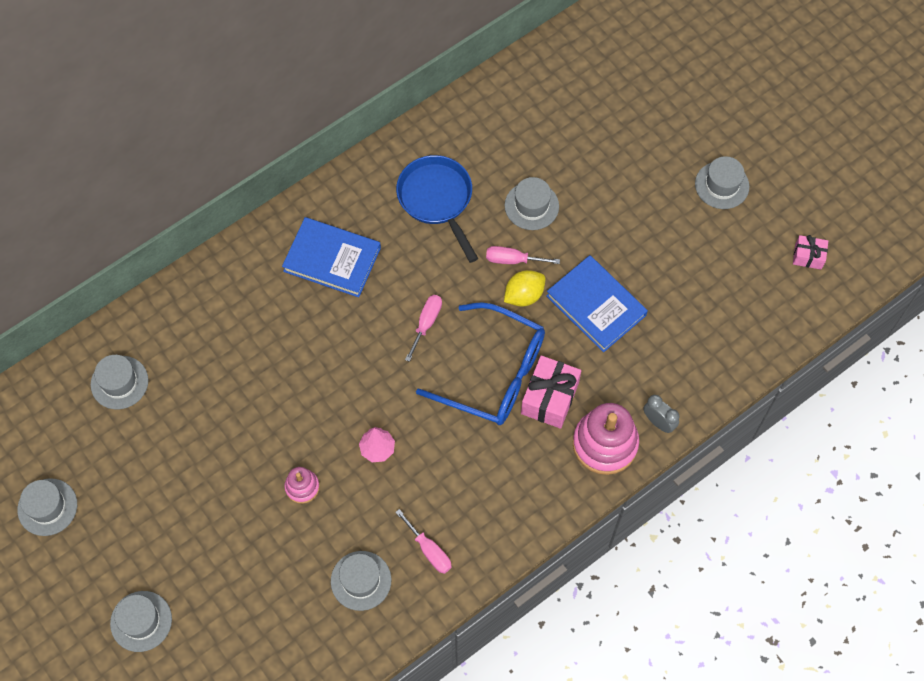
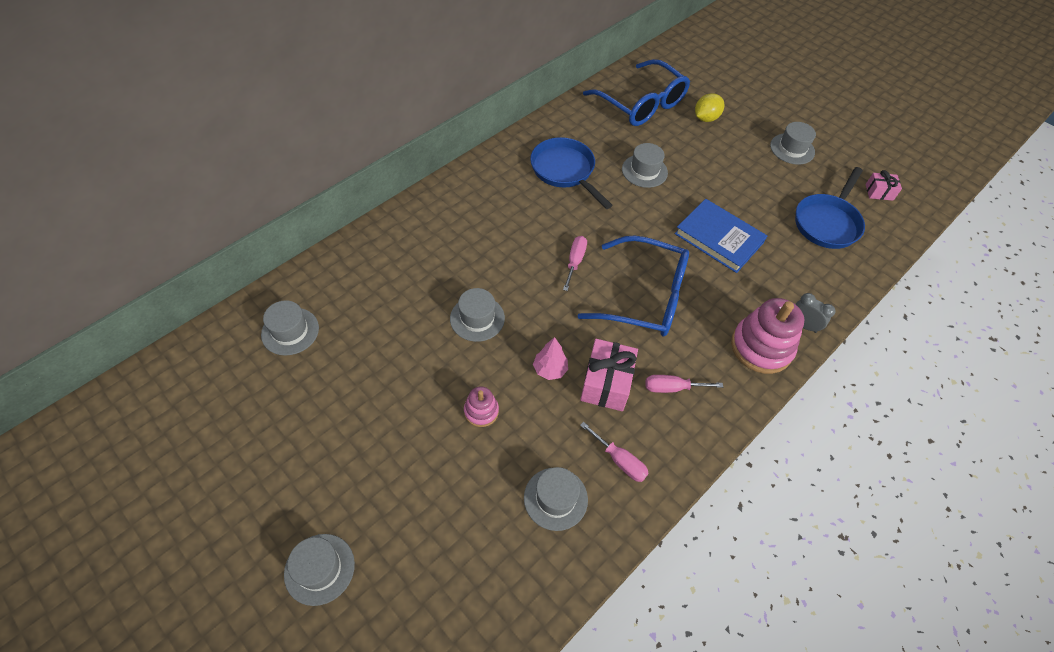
camera: 10 degrees left, 10 degrees down
(47, 507) = (214, 455): grey hat -> grey hat (477, 318)
(332, 259) = (482, 219): blue book -> none
(513, 260) = (639, 209): pink screwdriver -> pink screwdriver (672, 388)
(524, 295) = (655, 234): yellow lemon -> yellow lemon (705, 118)
(549, 398) = (700, 313): pink gift -> pink gift (606, 383)
(551, 103) = (642, 104): none -> blue glasses
(730, 294) = (827, 222): none -> blue pan

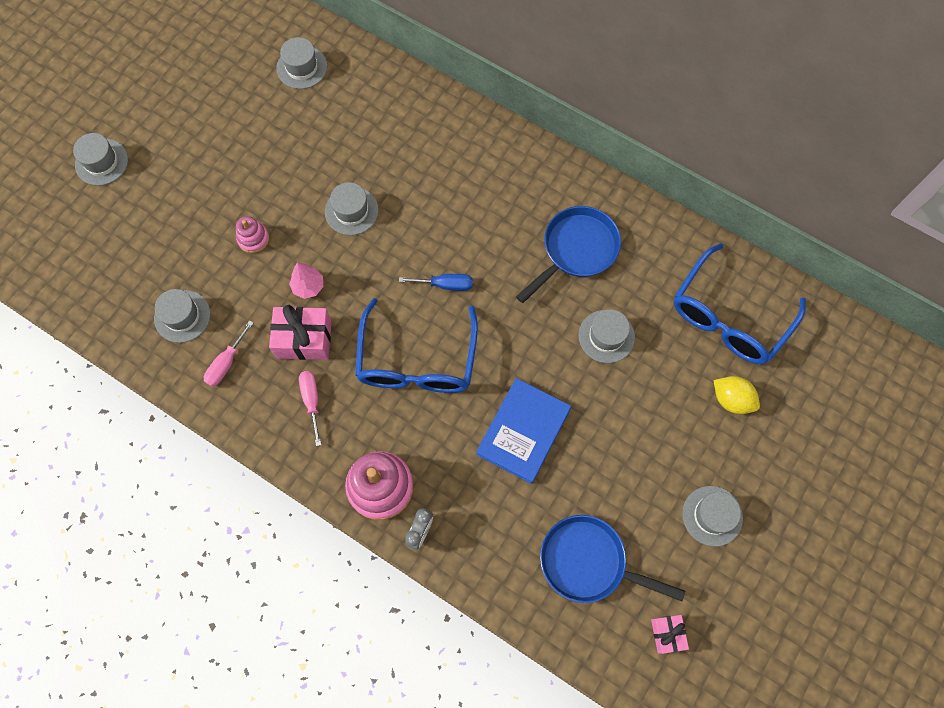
camera: 80 degrees right, 15 degrees up
(575, 261) = (445, 285): pink screwdriver -> blue screwdriver

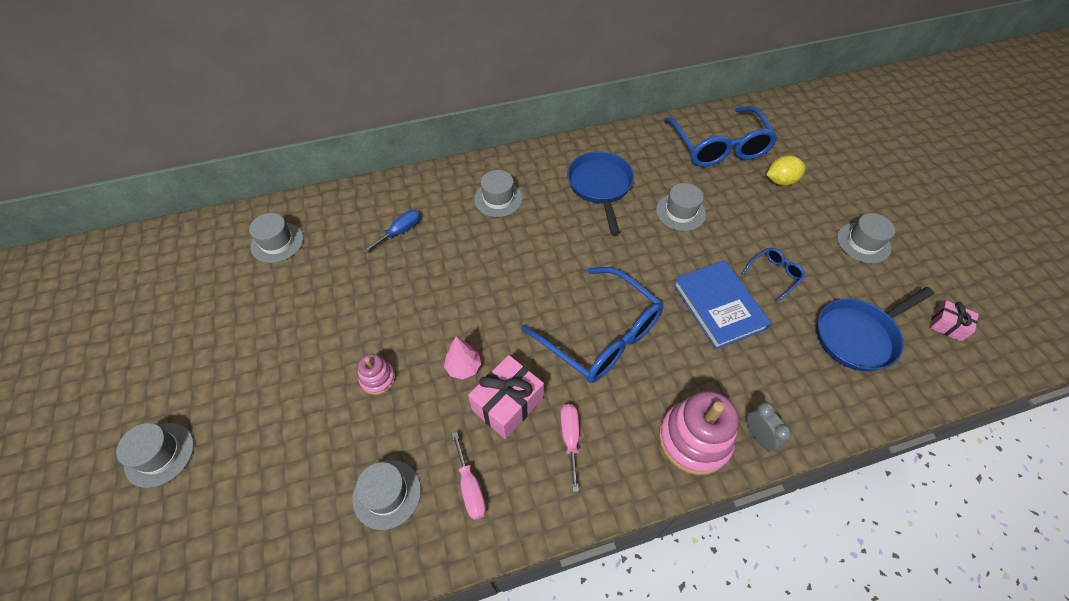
camera: 50 degrees left, 15 degrees down
(312, 401) = (570, 439): pink screwdriver -> pink screwdriver turned 60 degrees clockwise
(351, 211) = (431, 292): grey hat -> grey hat (498, 199)
(445, 285) = (554, 274): blue screwdriver -> blue screwdriver (400, 232)
(600, 457) = (774, 275): none -> blue glasses

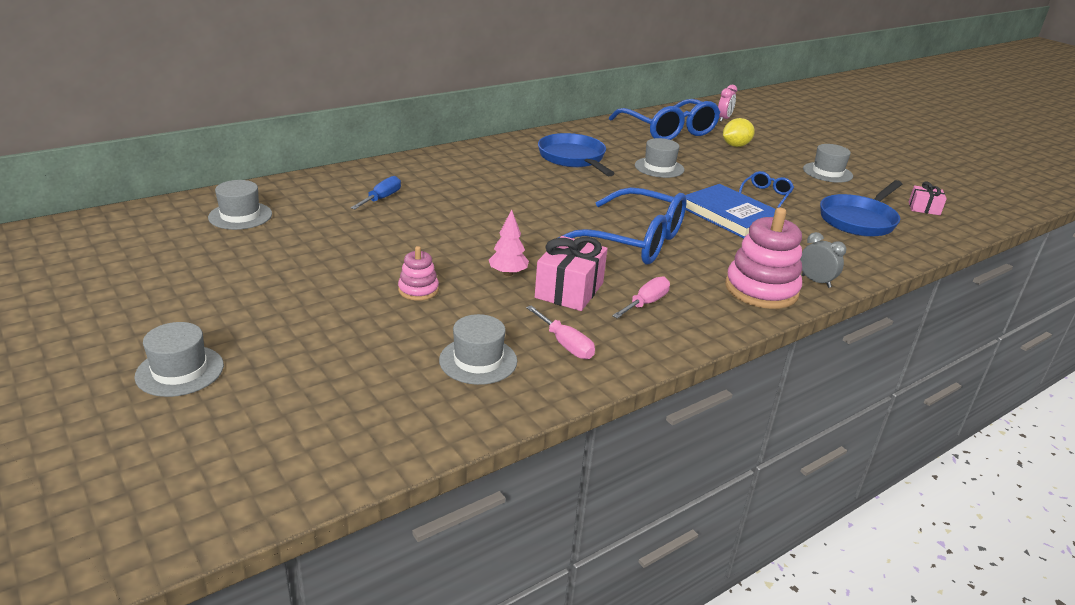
camera: 20 degrees left, 25 degrees down
(498, 199) = (475, 172): grey hat -> none
(570, 439) = (646, 303): pink screwdriver -> pink screwdriver turned 60 degrees clockwise
(789, 130) = (724, 119): none -> pink clock

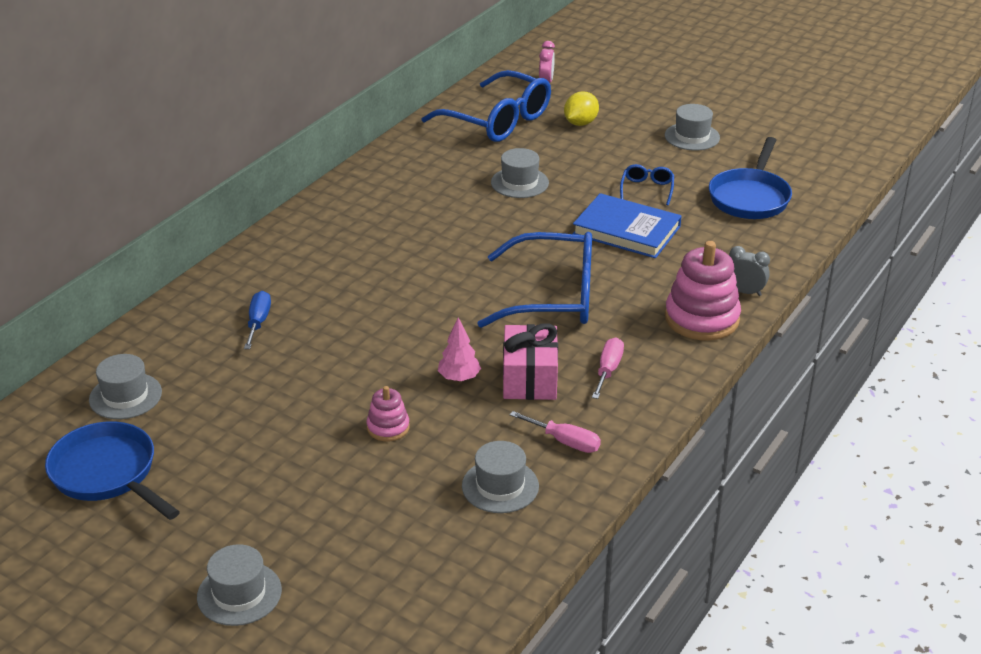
camera: 20 degrees left, 5 degrees up
(573, 158) = (421, 197): blue pan -> blue pan (107, 474)
(924, 208) = (803, 161): pink gift -> none

